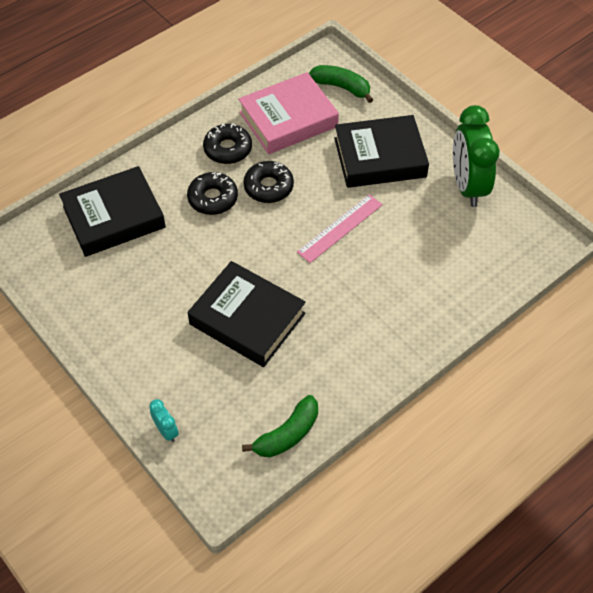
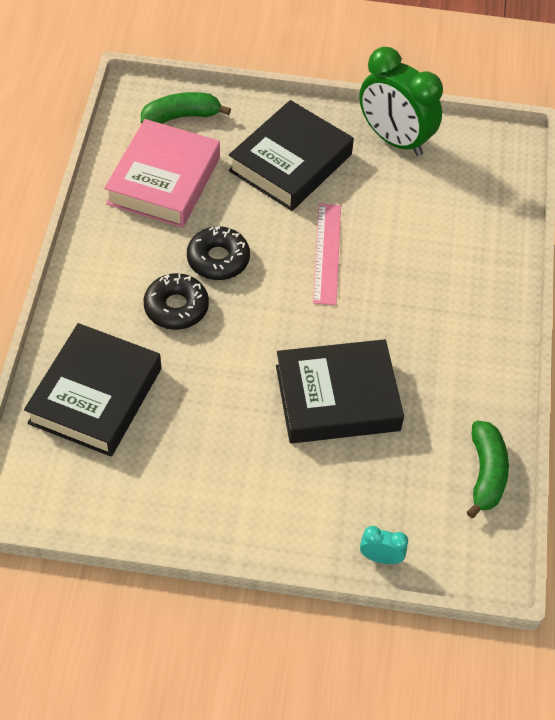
camera: 45 degrees left, 0 degrees up
(228, 149) = (136, 248): black donut -> none

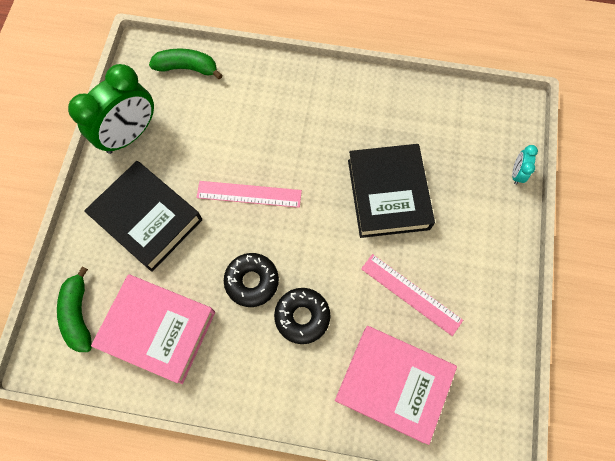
camera: 85 degrees left, 15 degrees up
(95, 396) = (393, 384): black book -> pink book
(203, 418) = (411, 294): none -> pink ruler
(486, 473) = (445, 102): green banana -> green banana (187, 68)

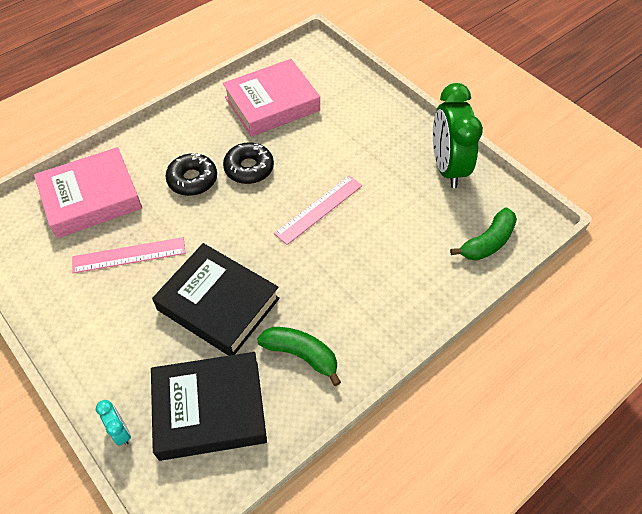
camera: 130 degrees right, 15 degrees down
(79, 314) = (325, 74): green banana -> green banana (301, 355)
(147, 219) = (360, 140): black book -> black book (210, 409)

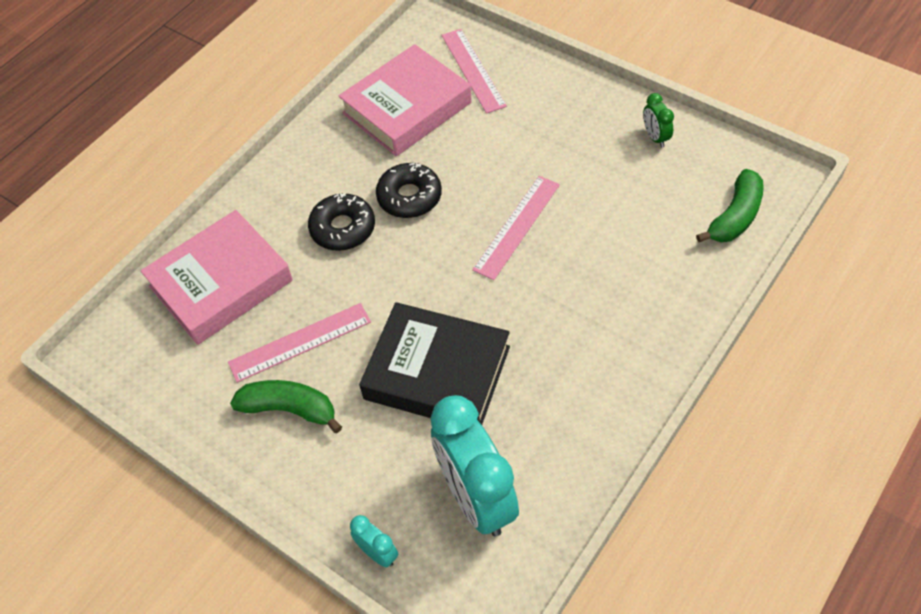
camera: 10 degrees left, 0 degrees up
(210, 409) = (476, 498): black book -> turquoise clock
(301, 355) = (562, 406): green banana -> green banana (290, 409)
(330, 88) = (473, 70): none -> pink ruler
(447, 167) = (655, 137): green clock -> green clock, size x0.43

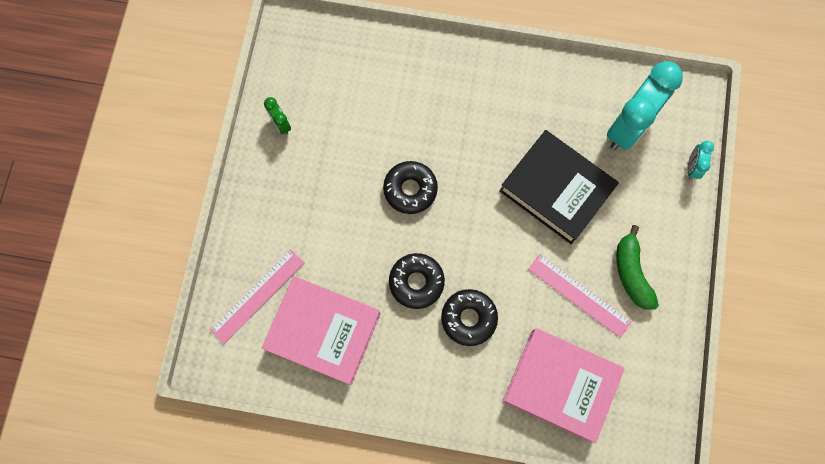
camera: 120 degrees left, 20 degrees up
(437, 372) = (556, 190): black book -> black book turned 45 degrees counterclockwise
(517, 226) = (410, 189): pink ruler -> black donut
(655, 137) = (281, 124): green clock -> green clock turned 105 degrees clockwise
(735, 217) = (338, 47): green banana -> none

